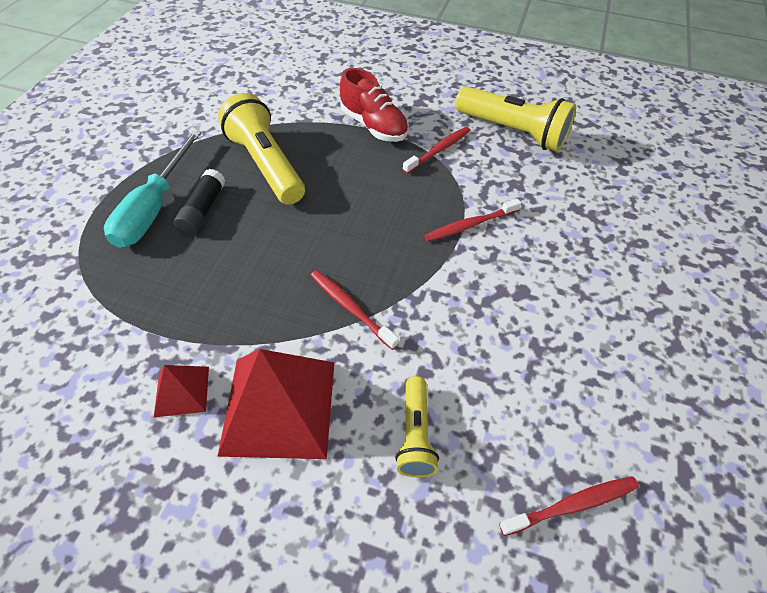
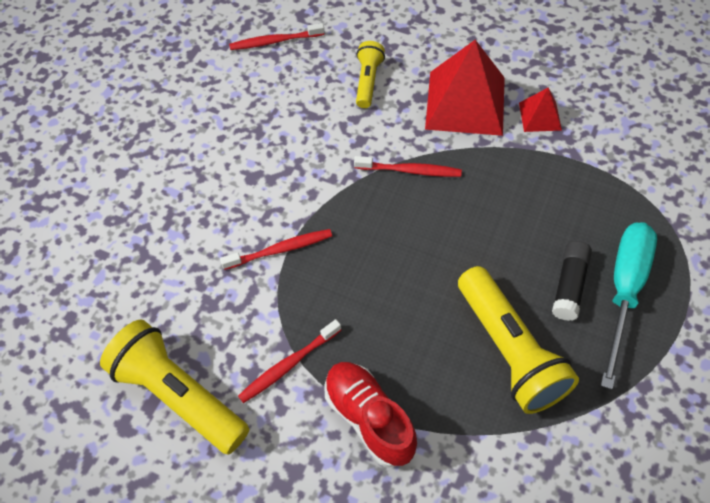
camera: 170 degrees left, 5 degrees up
(350, 308) = (410, 170): red toothbrush -> red toothbrush turned 45 degrees counterclockwise

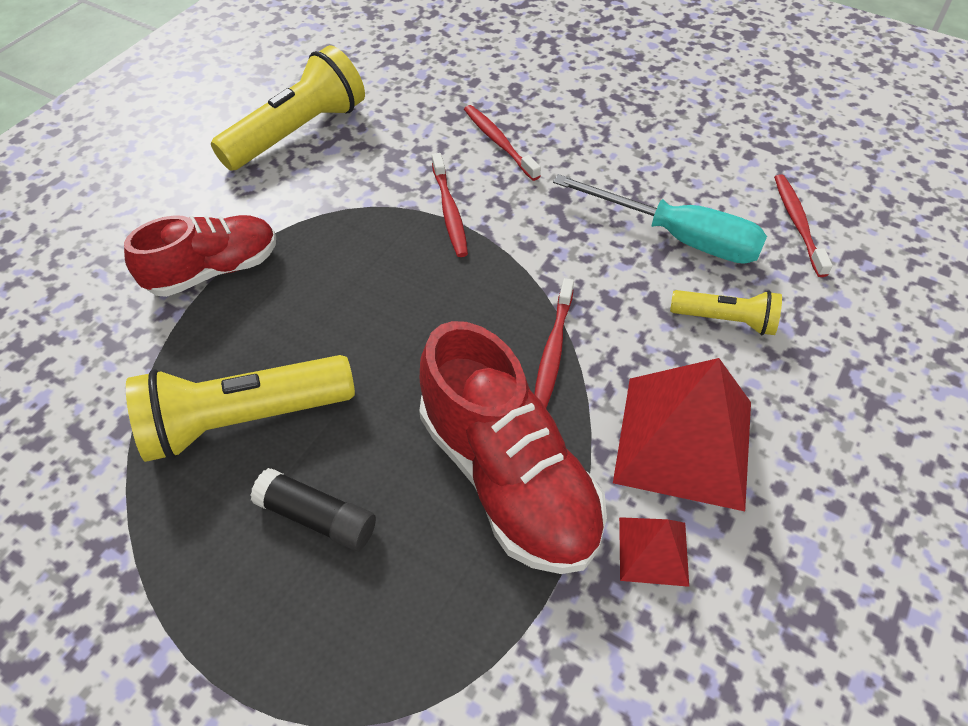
camera: 95 degrees right, 5 degrees down
(288, 365) = (301, 210): red toothbrush -> red toothbrush (499, 142)
(513, 187) = (507, 477): none -> red shoe
(624, 291) = (284, 596): turquoise screwdriver -> turquoise screwdriver (677, 237)

